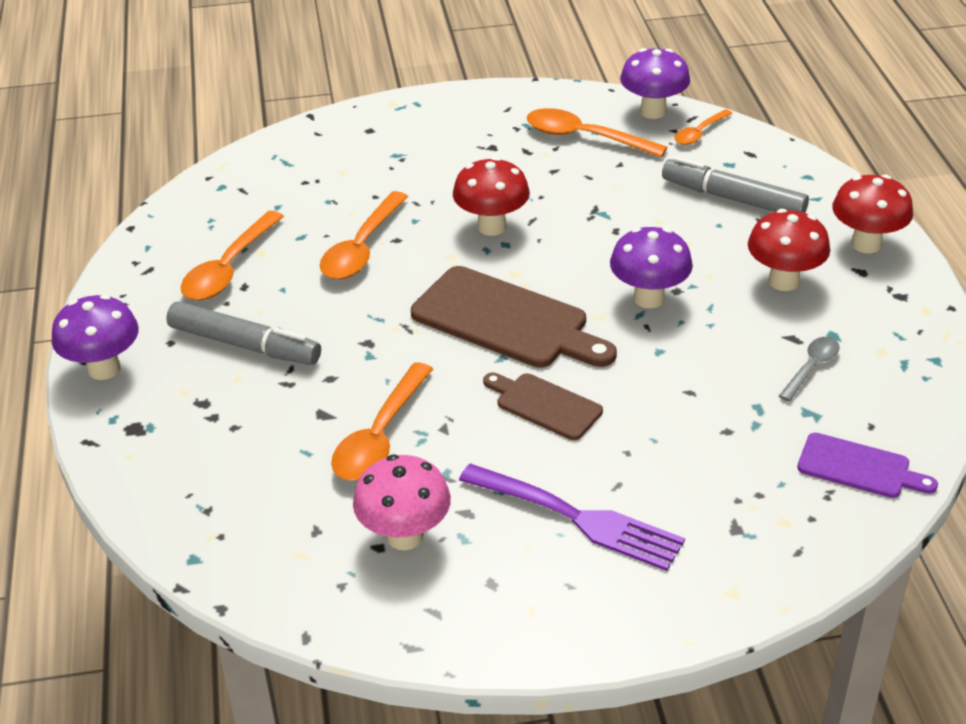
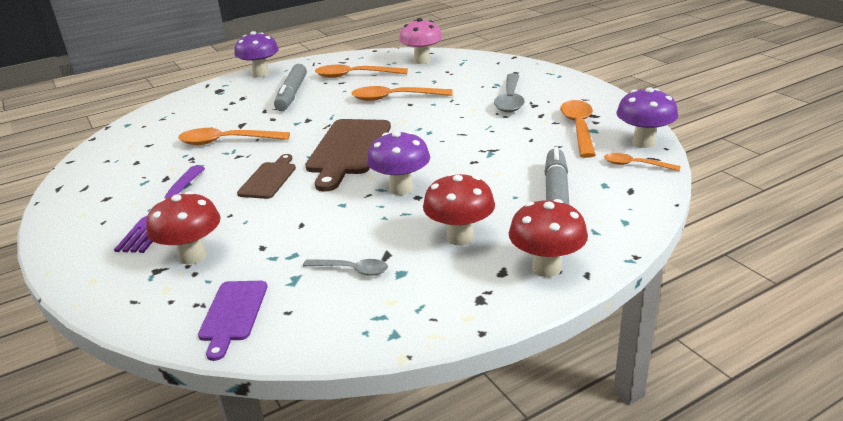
camera: 70 degrees right, 10 degrees down
(405, 536) = (145, 166): pink mushroom -> pink mushroom (422, 61)
(458, 159) = (510, 99): none -> grey spoon
(492, 227) = (444, 124): red mushroom -> red mushroom (192, 256)

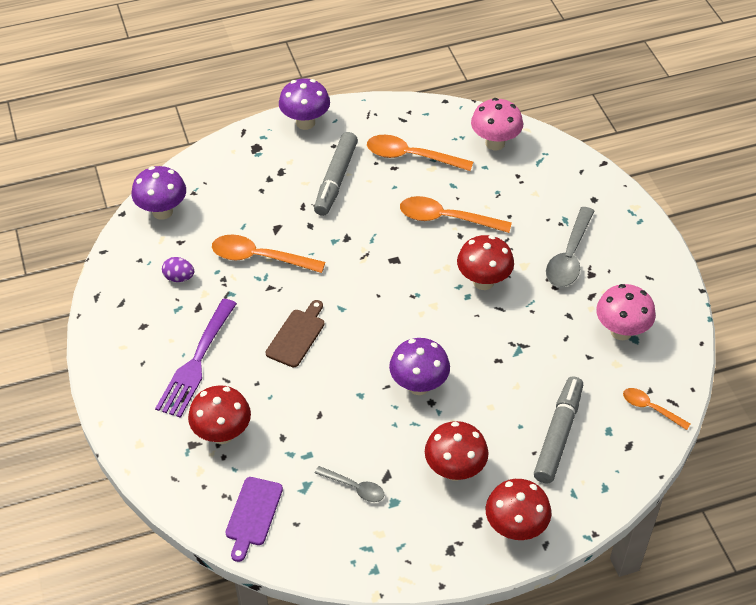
camera: 10 degrees right, 20 degrees up
(146, 164) = (179, 277): none -> purple egg
(348, 150) = (380, 306): brown cutting board -> none
(440, 122) = (483, 281): none -> red mushroom
(579, 128) = (621, 331): orange spoon -> pink mushroom
(643, 143) = (674, 374): purple mushroom -> purple mushroom (162, 211)

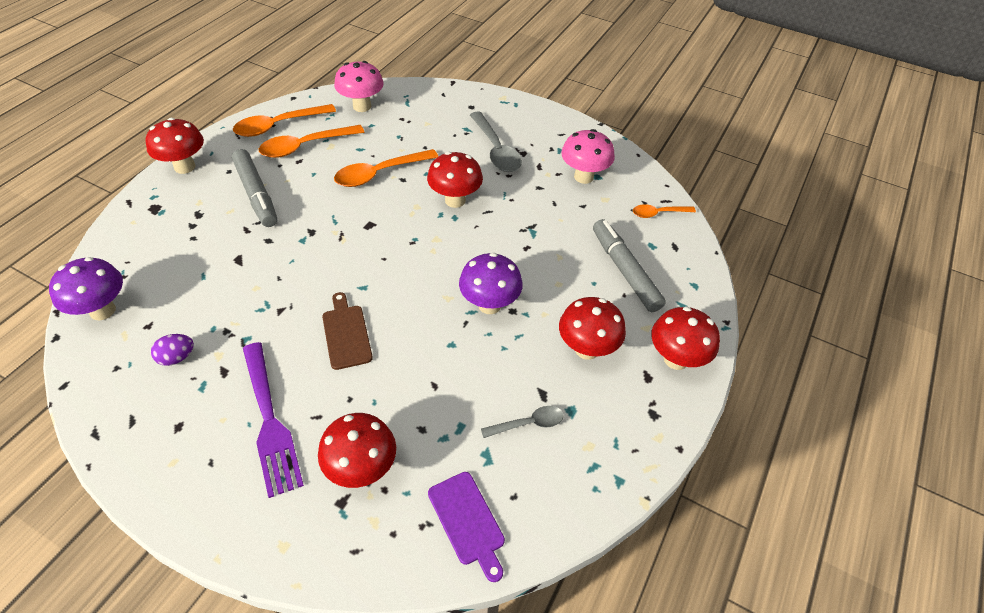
camera: 45 degrees left, 0 degrees up
(260, 258) = (246, 292): orange spoon -> orange spoon (279, 125)
(305, 122) = (185, 167): purple mushroom -> red mushroom

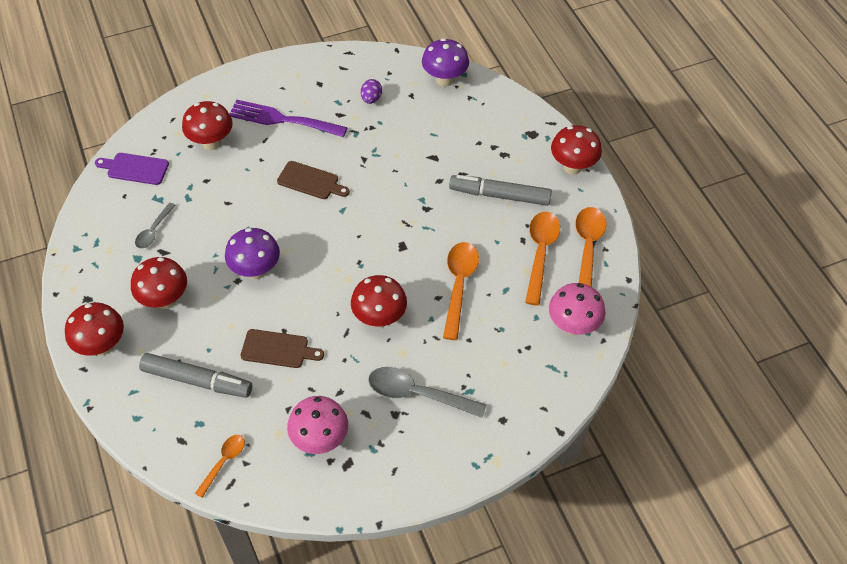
camera: 130 degrees right, 5 degrees up
(545, 240) = (278, 349): none -> brown cutting board

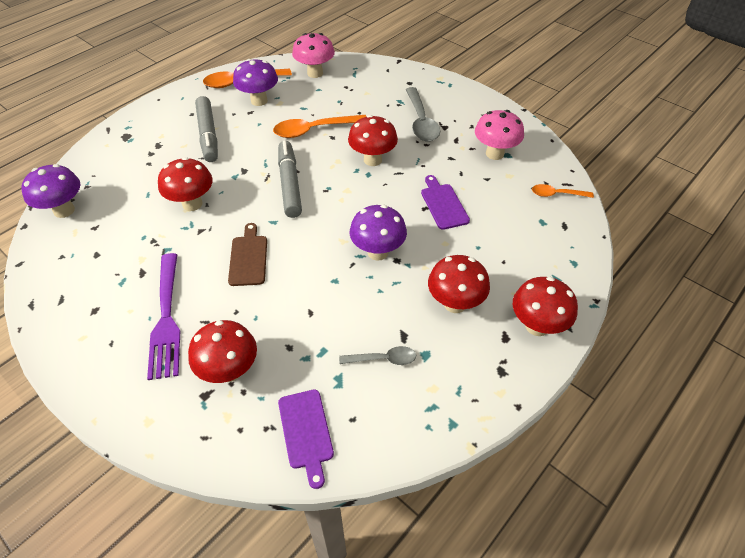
camera: 115 degrees left, 5 degrees down
(197, 380) = (510, 240): grey marker -> grey marker (289, 184)
(278, 349) = (443, 204): brown cutting board -> purple cutting board
(371, 99) = (109, 256): purple egg -> none
(540, 254) = (259, 101): orange spoon -> purple mushroom
(572, 167) = (158, 107): red mushroom -> red mushroom (192, 204)

